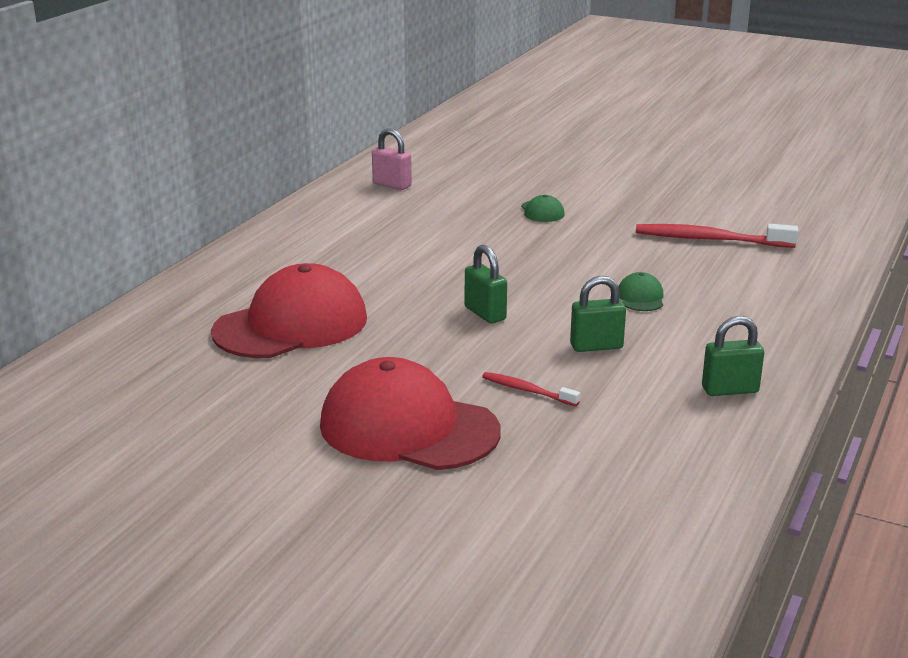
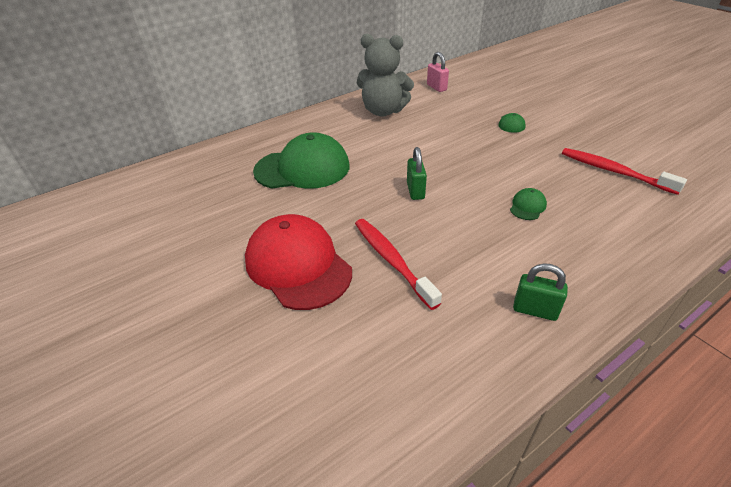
camera: 30 degrees right, 15 degrees up
(291, 325) = (303, 168): red cap -> green cap
(340, 230) = (383, 111): none -> grey teddy bear
(528, 391) = (392, 261): red toothbrush -> red toothbrush, size x1.88
(596, 346) = (466, 238): green padlock -> none

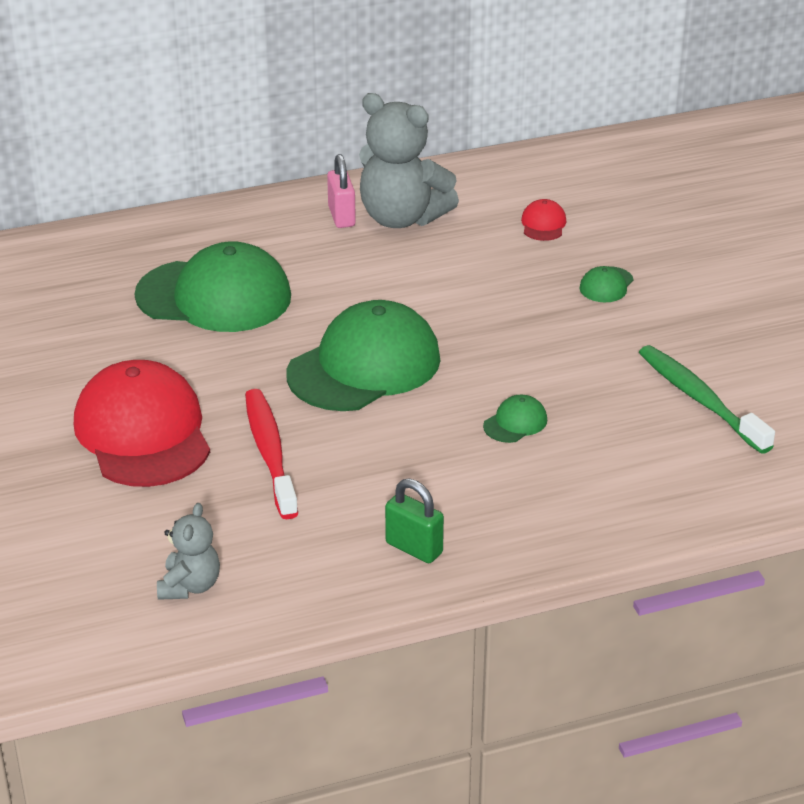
camera: 15 degrees right, 5 degrees down
(395, 390) = (190, 586): none -> grey teddy bear
(415, 191) = (364, 366): green padlock -> green cap
(436, 87) = (529, 187): pink padlock -> pink padlock (341, 217)
(456, 102) = (543, 224): none -> red cap
(614, 172) = (700, 400): red toothbrush -> green toothbrush

